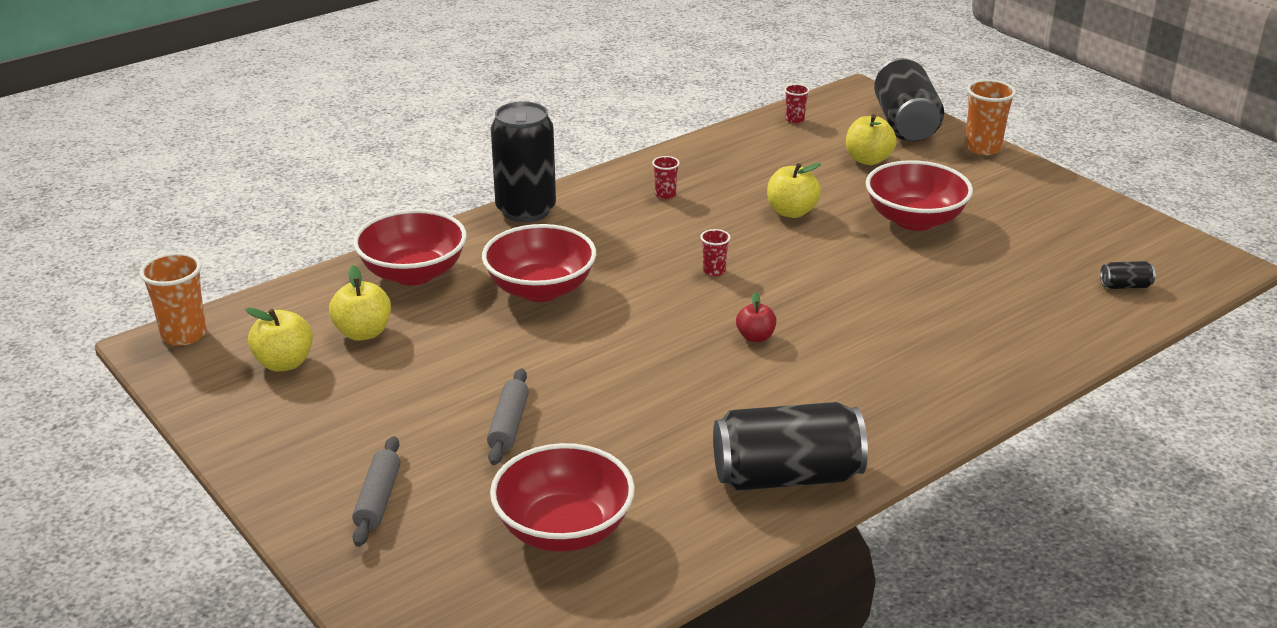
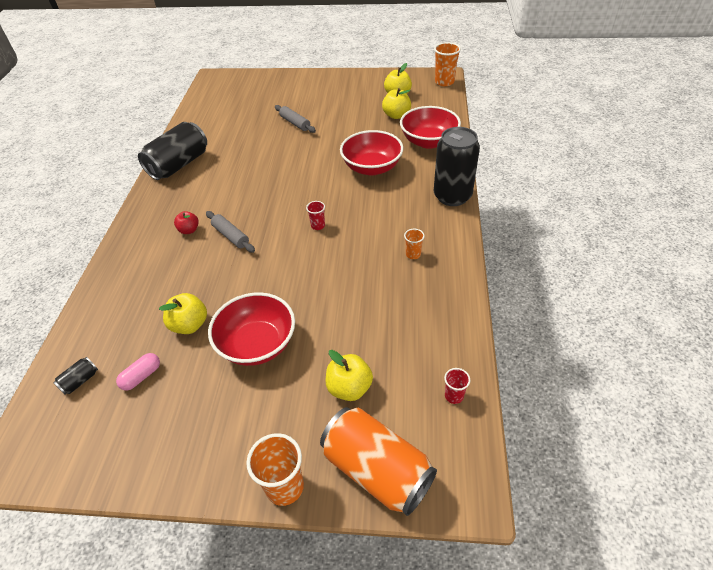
camera: 135 degrees right, 15 degrees up
(378, 499) = (297, 89): grey rolling pin -> grey rolling pin (231, 236)
(563, 529) = (232, 112): red bowl -> none
(665, 195) = (413, 254): red cup -> orange cup
(755, 337) = (255, 206): red apple -> red apple (189, 230)
(791, 212) = (334, 294): yellow apple -> yellow apple (190, 325)
(905, 123) = (377, 470): black can -> orange can
(1055, 257) = (141, 376): none -> pink capsule

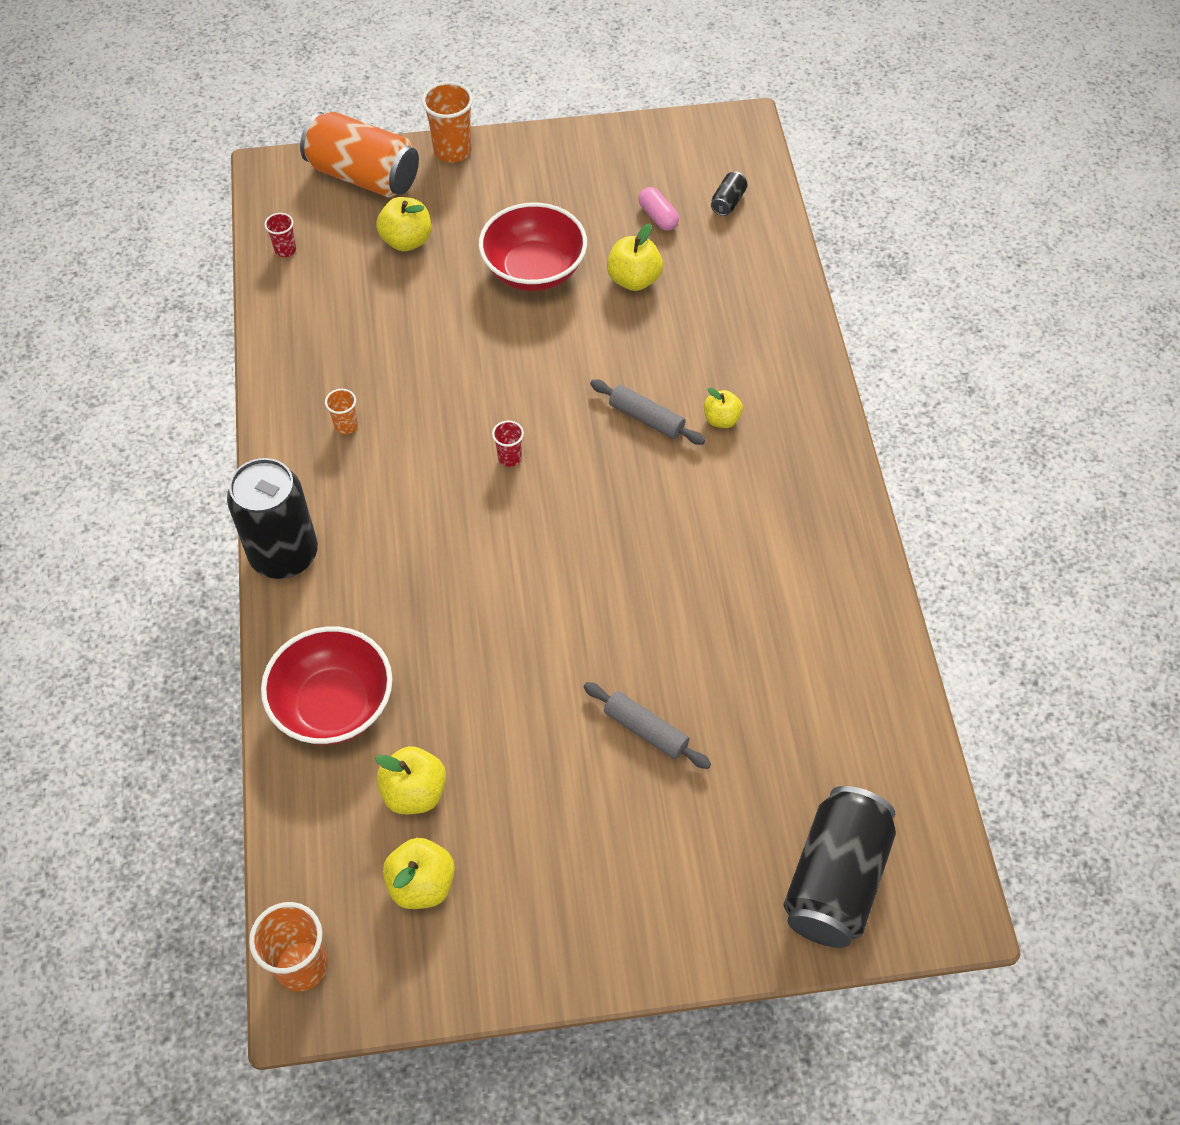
camera: 165 degrees right, 10 degrees up
(141, 376) = (658, 217): pink capsule -> pink capsule turned 60 degrees counterclockwise
(179, 165) = (833, 564): black can -> black can (835, 880)
(189, 230) = (721, 419): red apple -> yellow apple
(372, 168) = (442, 608): red bowl -> none

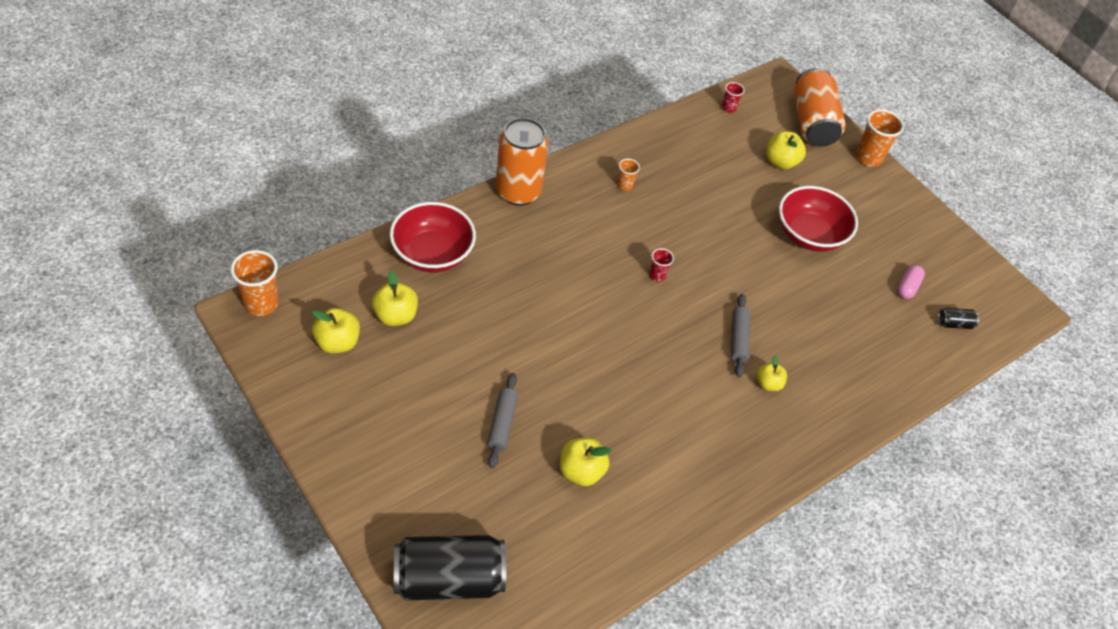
camera: 55 degrees right, 5 degrees down
(284, 555) = (518, 192): black can -> orange can
(634, 279) = (844, 292): yellow apple -> yellow apple (581, 471)

